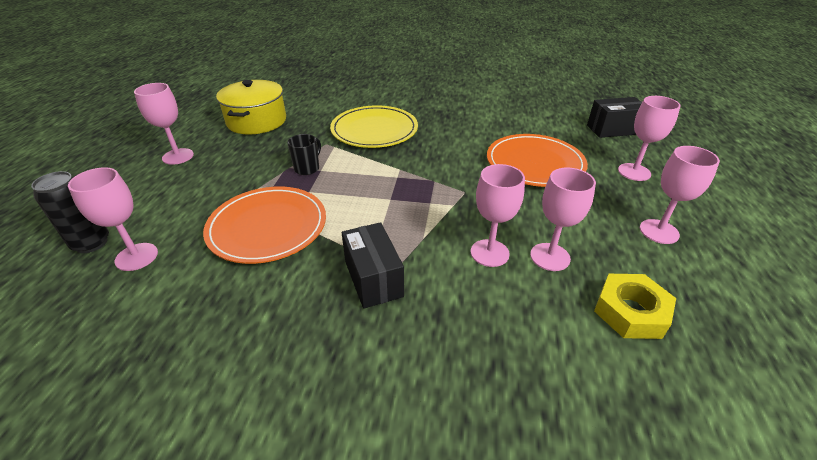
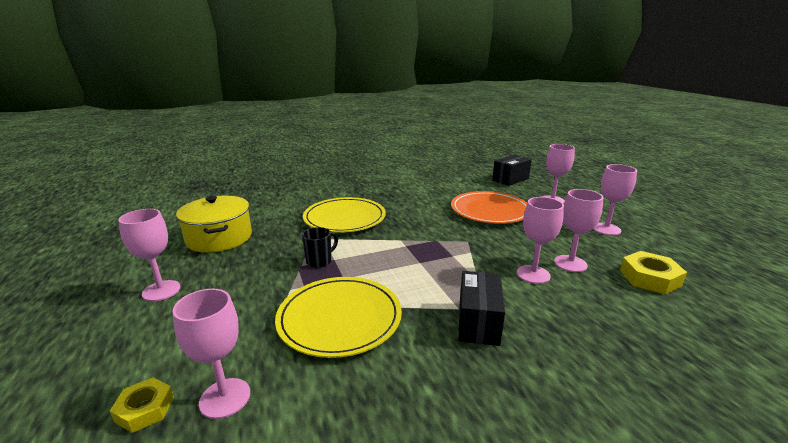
camera: 30 degrees left, 15 degrees down
(91, 243) = (145, 409): black can -> yellow nut
(267, 227) = (339, 318): orange plate -> yellow plate
(307, 168) = (320, 261): black mug -> black mug turned 45 degrees clockwise
(373, 278) = (478, 322): black box -> black box turned 60 degrees clockwise

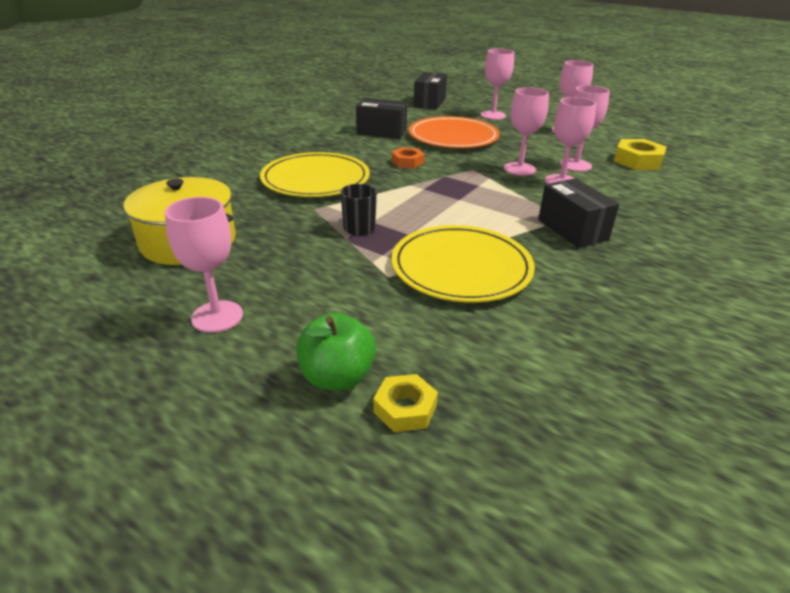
camera: 35 degrees left, 10 degrees up
(149, 363) = (337, 377): none -> green apple
(225, 398) = (464, 365): pink goblet -> pink goblet (519, 169)
(424, 222) = (407, 162): none -> orange nut
(439, 194) = (381, 132): none -> black box

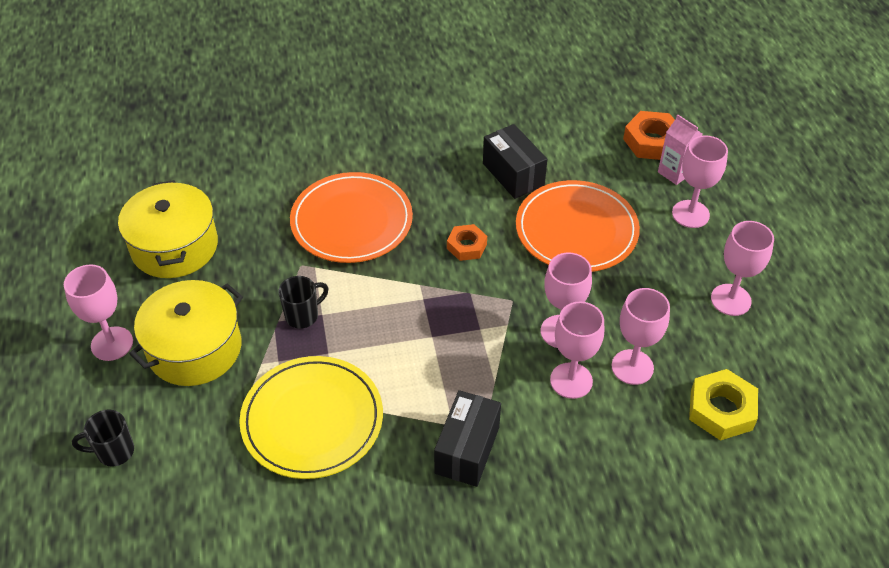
camera: 45 degrees right, 15 degrees up
(303, 281) = (195, 348): none -> yellow pot
(315, 179) = (351, 221): yellow plate -> orange plate
(337, 377) = (114, 451): green apple -> black mug
(405, 408) = (117, 506): yellow nut -> none
(429, 103) = (652, 141): black box -> orange nut
(459, 107) = (674, 173): none -> pink carton

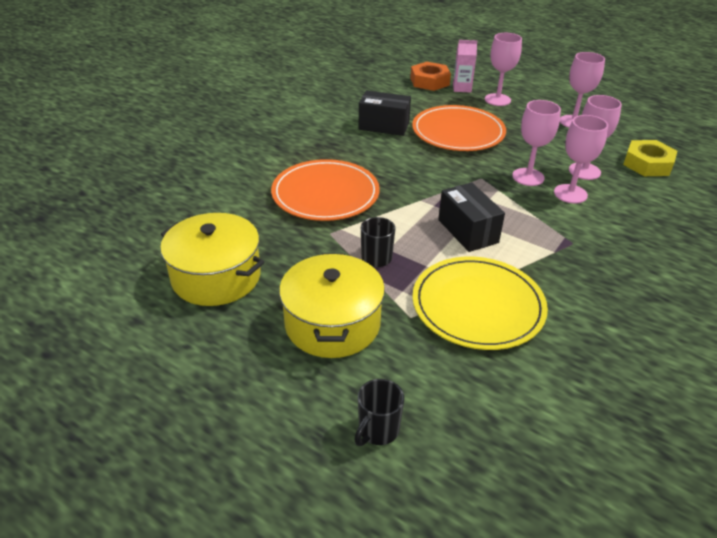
camera: 45 degrees left, 10 degrees down
(112, 344) = (260, 365): pink goblet -> none
(466, 246) = (414, 169): orange nut -> none
(467, 450) = (582, 257): black box -> black box (468, 231)

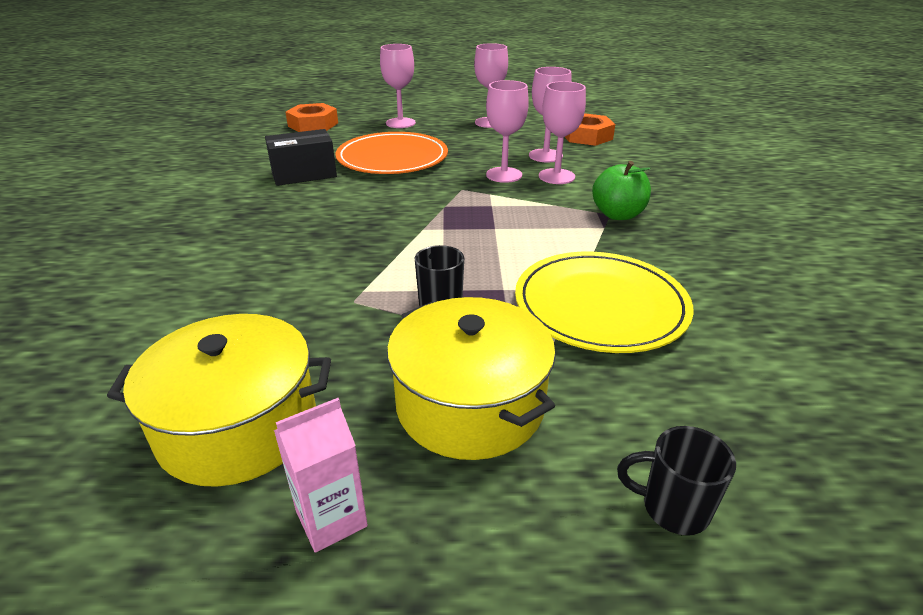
camera: 35 degrees left, 5 degrees down
(325, 194) = (302, 261): orange plate -> none
(377, 430) = (672, 508): black mug -> black mug turned 105 degrees clockwise
(462, 88) = (354, 122): pink carton -> pink carton (331, 518)
(468, 231) = (505, 240): black box -> none
(580, 246) = (618, 214): none -> green apple
(647, 164) = (587, 136): yellow nut -> orange nut

